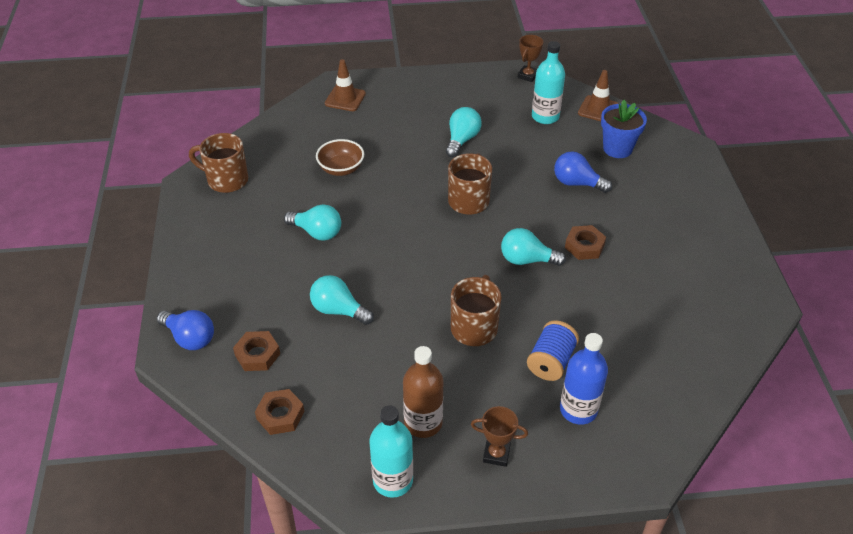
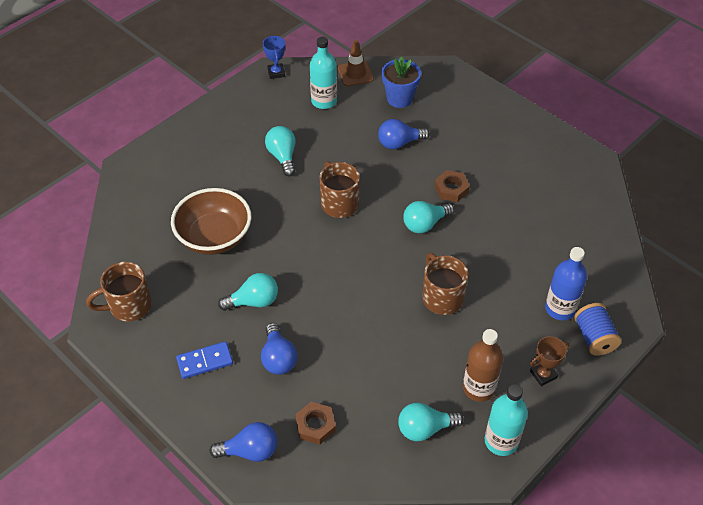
camera: 40 degrees left, 5 degrees up
(233, 252) = (205, 361): none -> blue domino
(280, 415) = (381, 455): brown nut -> none
(287, 285) = (278, 358): none -> blue light bulb
(338, 310) = (337, 350): turquoise light bulb -> turquoise light bulb (425, 429)
(341, 169) = (214, 237): brown bowl -> brown bowl, size x1.67
(345, 99) = (150, 174): brown traffic cone -> none
(528, 76) = (276, 73): brown trophy -> blue trophy
(551, 361) = (512, 287): blue spool -> blue spool (594, 338)

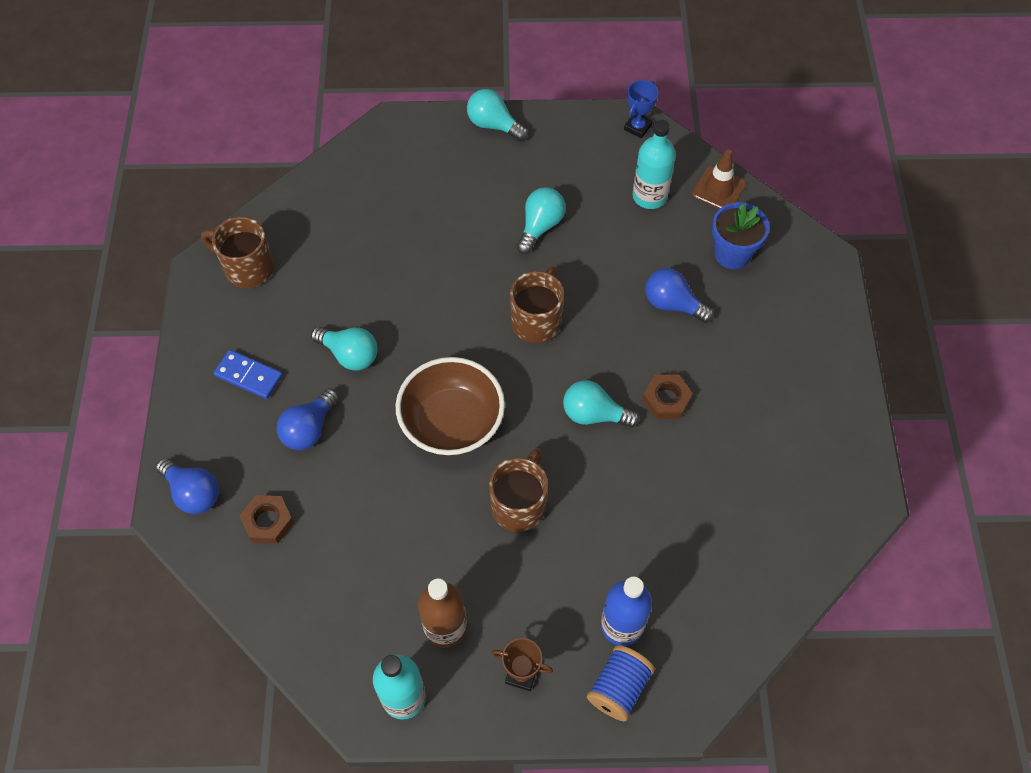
camera: 45 degrees right, 10 degrees up
(214, 237) = (387, 261): brown bowl -> brown bowl (452, 423)
(425, 429) = (352, 617): turquoise light bulb -> turquoise light bulb (493, 125)

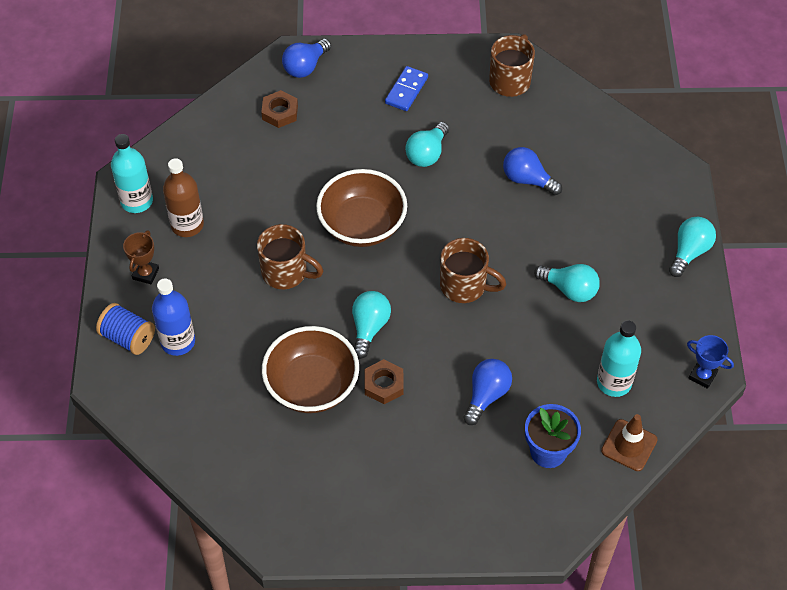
camera: 90 degrees right, 5 degrees down
(309, 429) = (358, 132): blue light bulb -> blue light bulb (527, 180)
(673, 472) = (312, 386): none -> brown bowl

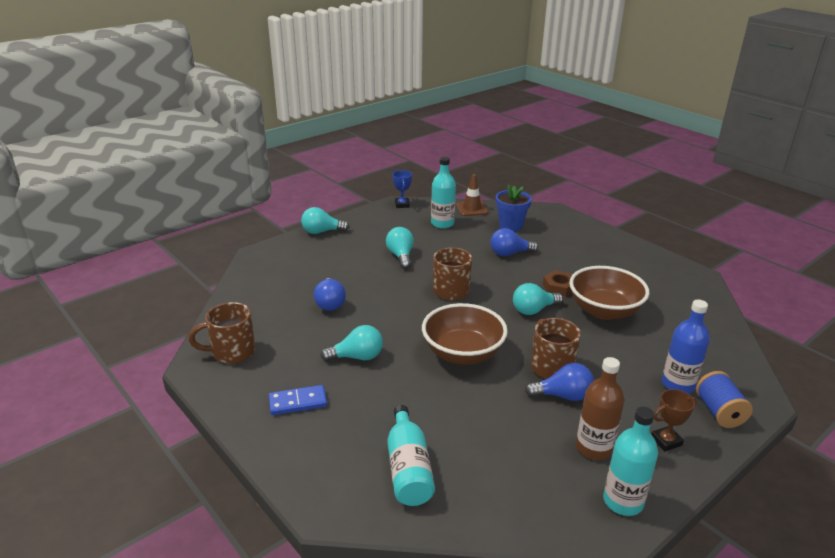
camera: 130 degrees left, 25 degrees down
(280, 112) = (408, 469): brown nut -> turquoise bottle
(305, 66) = (331, 487): blue light bulb -> blue light bulb (563, 396)

